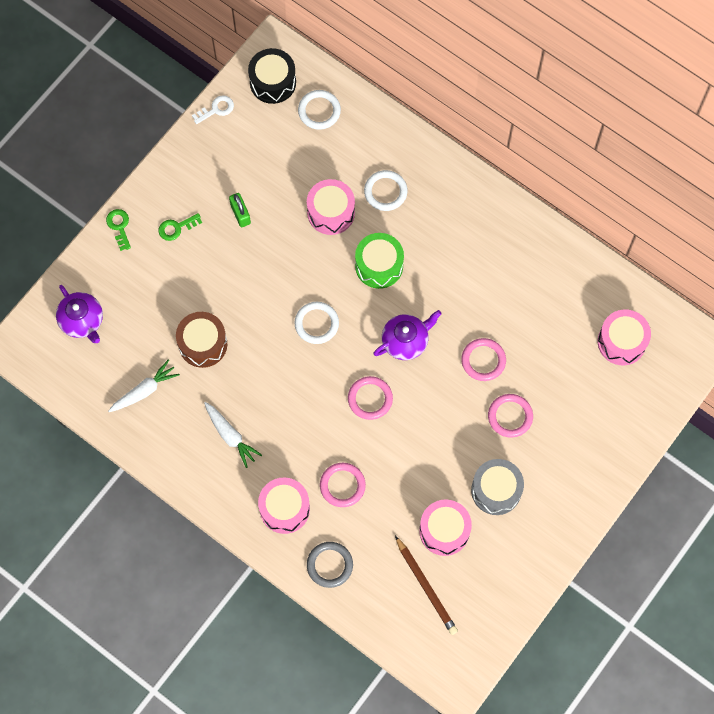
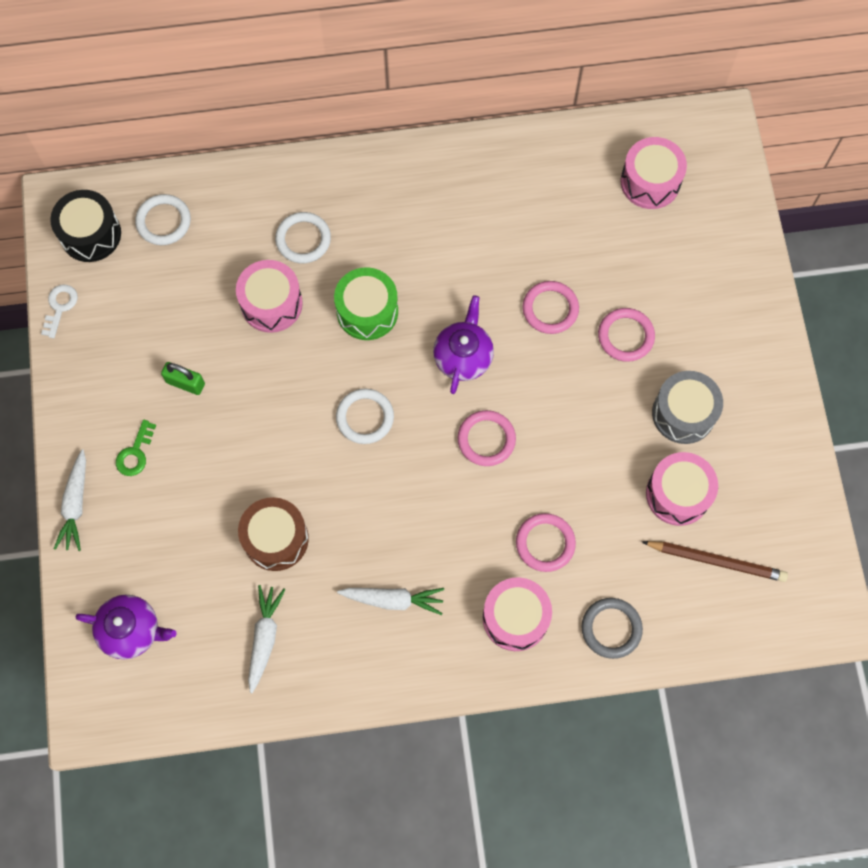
camera: 45 degrees left, 0 degrees up
(119, 226) = (75, 504): green key -> white carrot

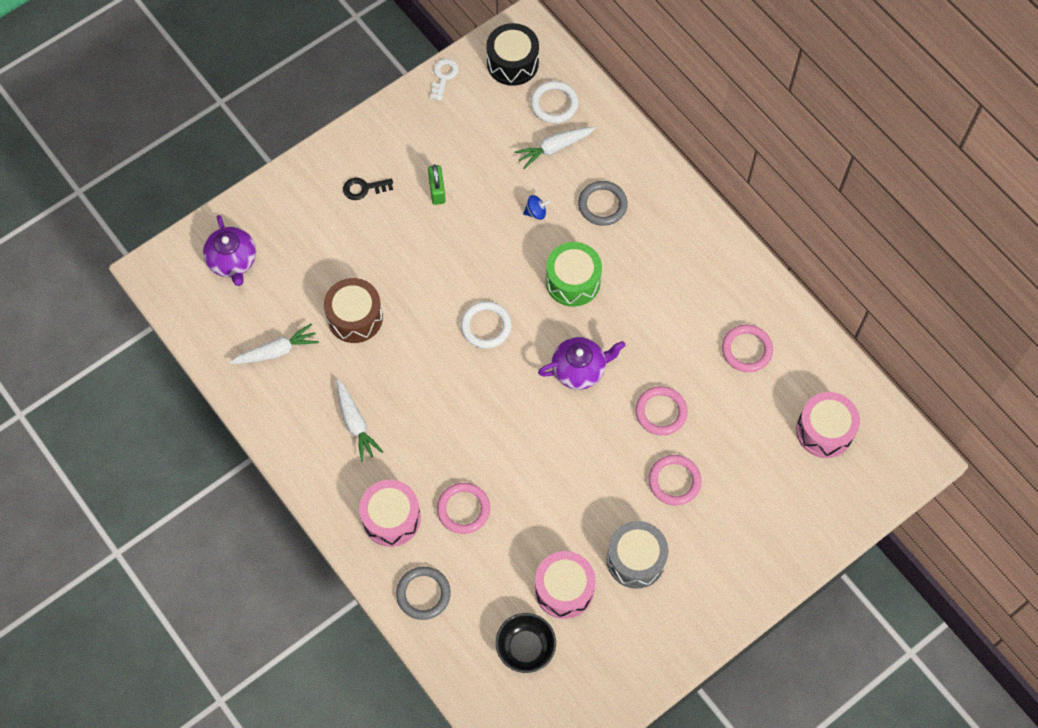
camera: 60 degrees right, 5 degrees down
(60, 307) = (443, 76): white key -> white key turned 60 degrees counterclockwise
(75, 504) = (303, 173): white carrot -> white carrot (554, 148)
(135, 453) = (364, 188): green key -> black key
(271, 304) = (536, 212): pink drum -> blue spinning top
(303, 239) = (602, 205): white ring -> grey ring
(486, 439) = (522, 422): pink ring -> pink ring (746, 350)
(716, 561) = (525, 647): brown pencil -> black bowl

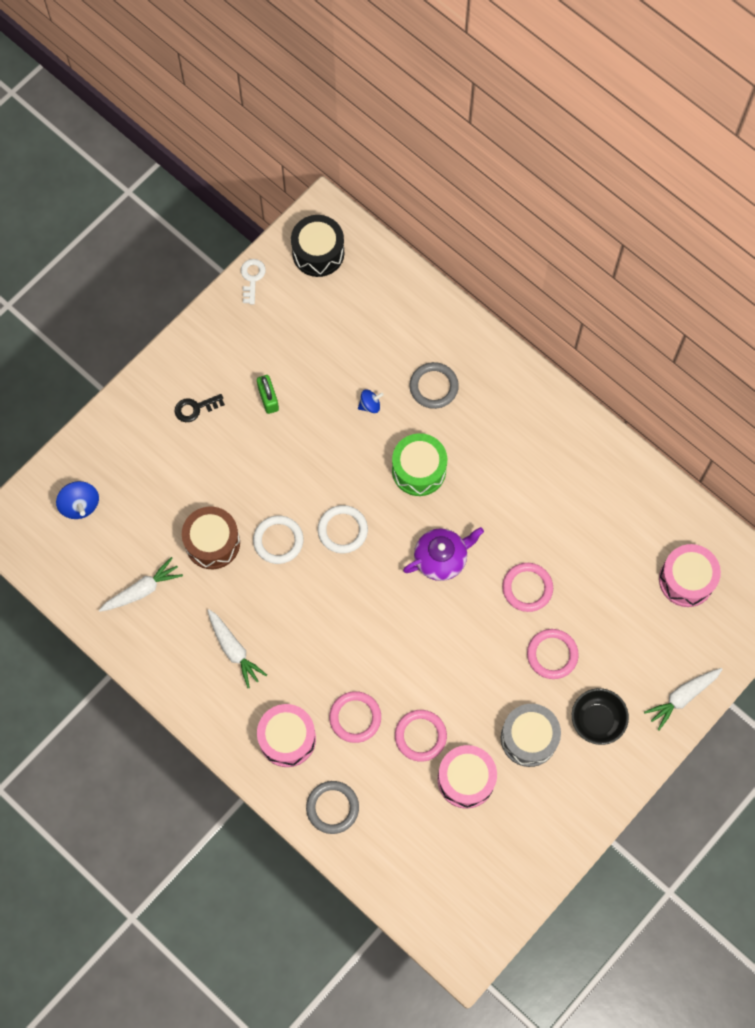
camera: 10 degrees left, 5 degrees up
(233, 261) = (80, 505): purple teapot -> blue spinning top
(525, 647) = (439, 842): black bowl -> black bowl (597, 720)
(554, 104) = (367, 289): white ring -> white ring (278, 540)
(554, 148) = (375, 335): white carrot -> white carrot (682, 697)
(746, 350) = (599, 511): pink ring -> pink ring (420, 736)

